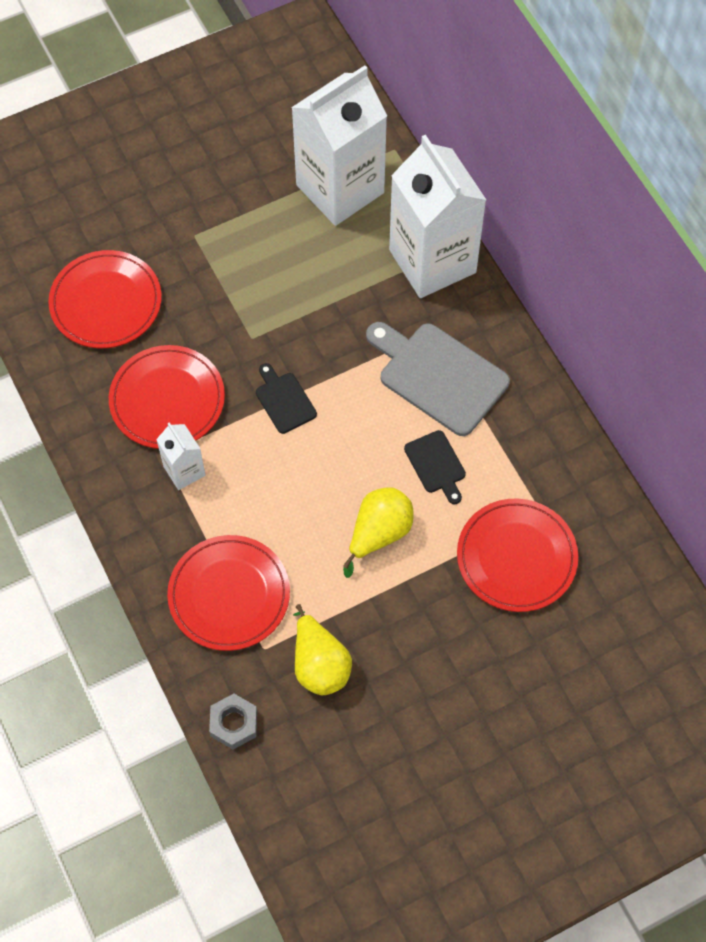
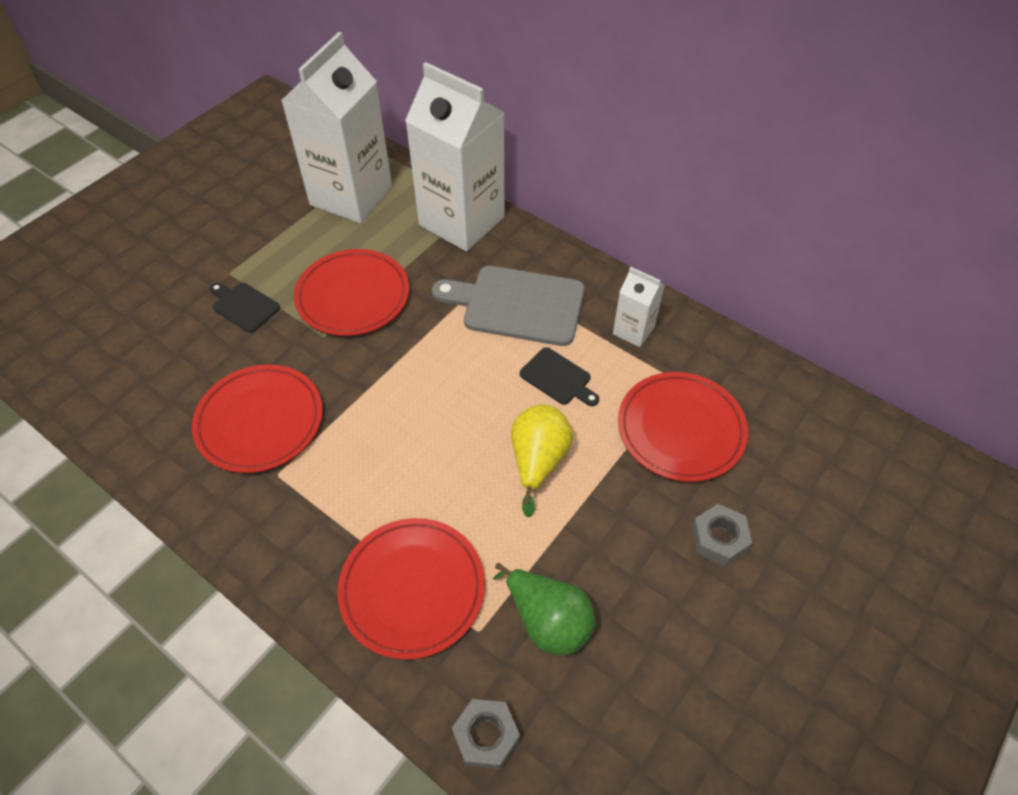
camera: 25 degrees left, 10 degrees down
(106, 302) = (159, 357): red plate -> red plate (353, 296)
(184, 471) = (306, 481): white carton -> white carton (633, 330)
(284, 400) = (381, 377): black cutting board -> black cutting board (244, 306)
(319, 664) = (548, 620): yellow pear -> green pear
(490, 662) = (719, 539): none -> grey nut

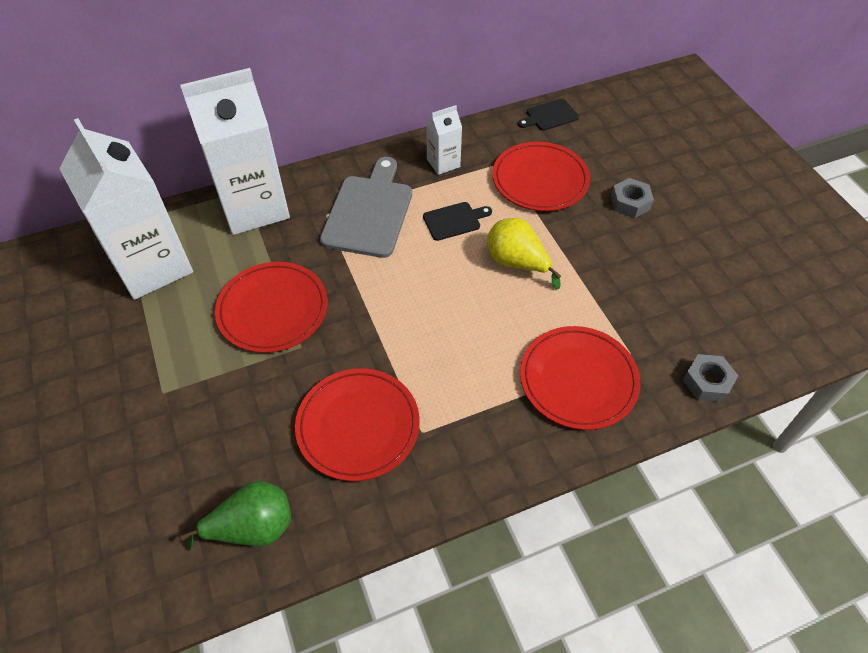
camera: 60 degrees left, 0 degrees up
(244, 306) = (215, 394): black cutting board -> black cutting board (549, 116)
(517, 305) = (369, 212): grey cutting board -> grey cutting board turned 150 degrees clockwise
(548, 620) = (642, 313): green pear -> green pear (253, 527)

